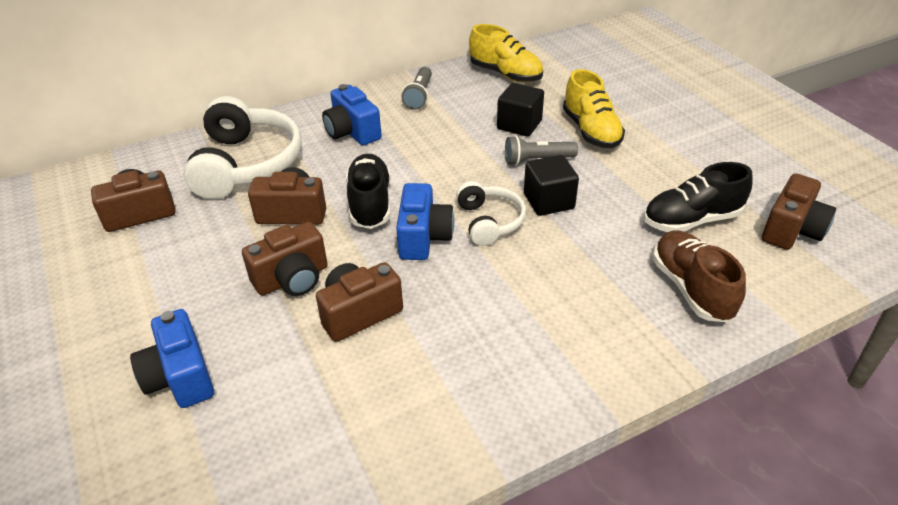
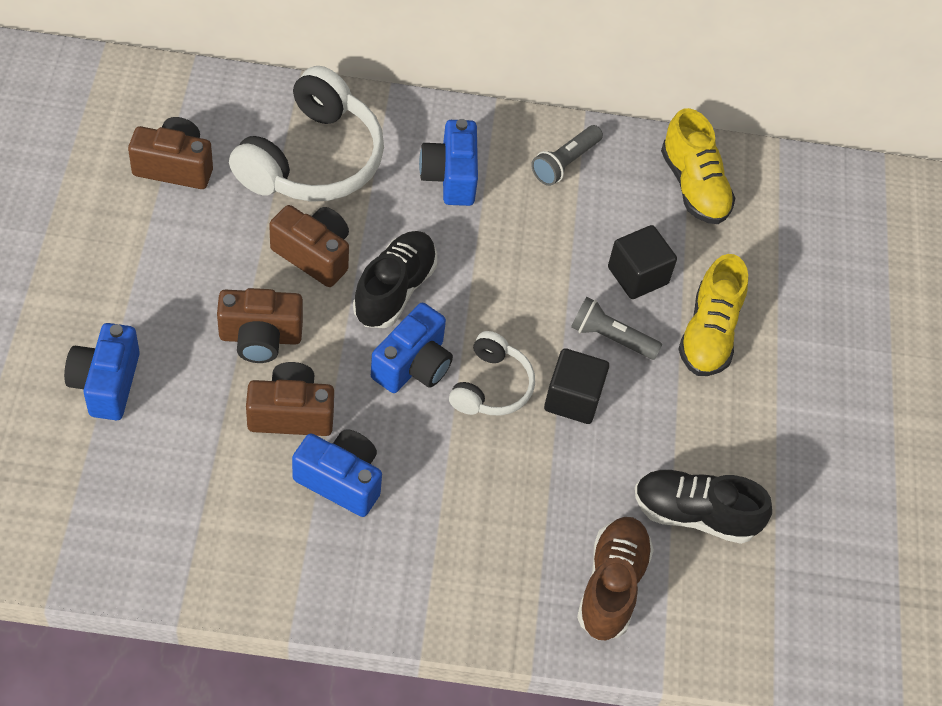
camera: 25 degrees right, 15 degrees up
(438, 335) = (340, 480): none -> blue camera
(792, 230) = (785, 592): brown camera -> none

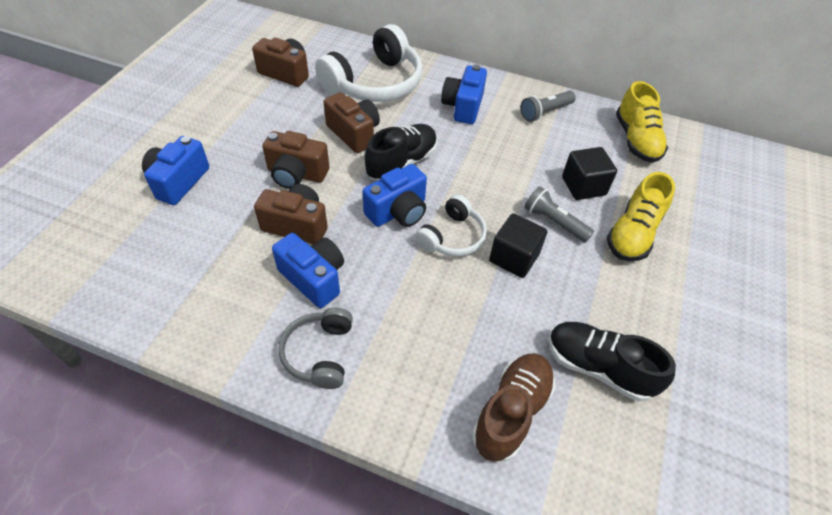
camera: 20 degrees right, 5 degrees down
(382, 570) = (319, 353): none -> grey headphones

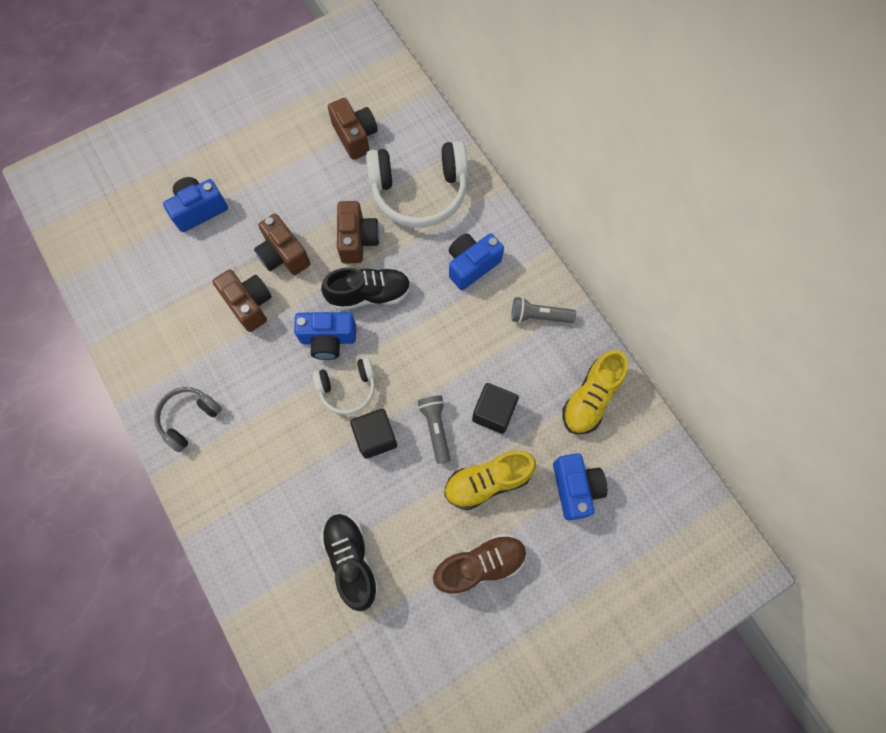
camera: 40 degrees right, 20 degrees up
(314, 278) = (227, 358): blue camera -> blue camera (575, 488)
(511, 412) = (268, 545): brown shoe -> brown shoe (480, 564)

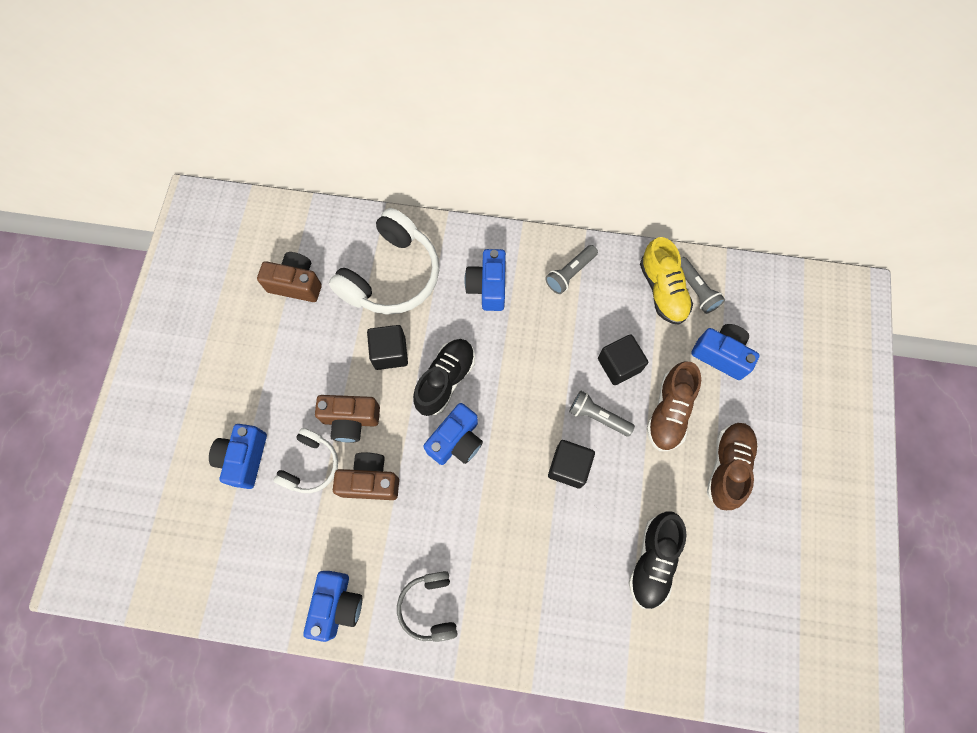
camera: 50 degrees left, 0 degrees up
(143, 354) = (337, 605): none -> blue camera
(348, 388) = (511, 457): white headphones -> white headphones (311, 465)
(351, 560) = (653, 561): black shoe -> black shoe turned 90 degrees counterclockwise
(357, 240) = (390, 353): brown camera -> black cube
(487, 481) = (669, 412): yellow shoe -> brown shoe
(616, 425) = (696, 290): none -> grey flashlight

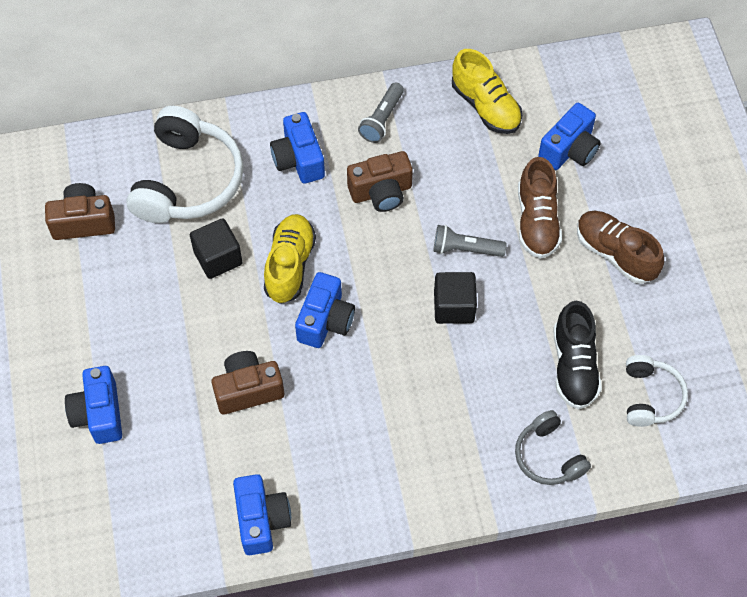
camera: 20 degrees left, 10 degrees down
(311, 465) = (176, 396): white headphones -> white headphones (650, 396)
(351, 420) = (202, 338): brown camera -> brown camera (381, 192)
(429, 607) = (361, 488): grey headphones -> grey headphones (548, 456)
(445, 380) = (290, 265): black shoe -> yellow shoe
(619, 365) = (468, 192): black cube -> none
(696, 290) = (520, 95): grey flashlight -> none
(721, 355) = (569, 150): blue camera -> blue camera turned 120 degrees clockwise
(727, 467) = (615, 254): brown shoe -> brown shoe turned 45 degrees counterclockwise

